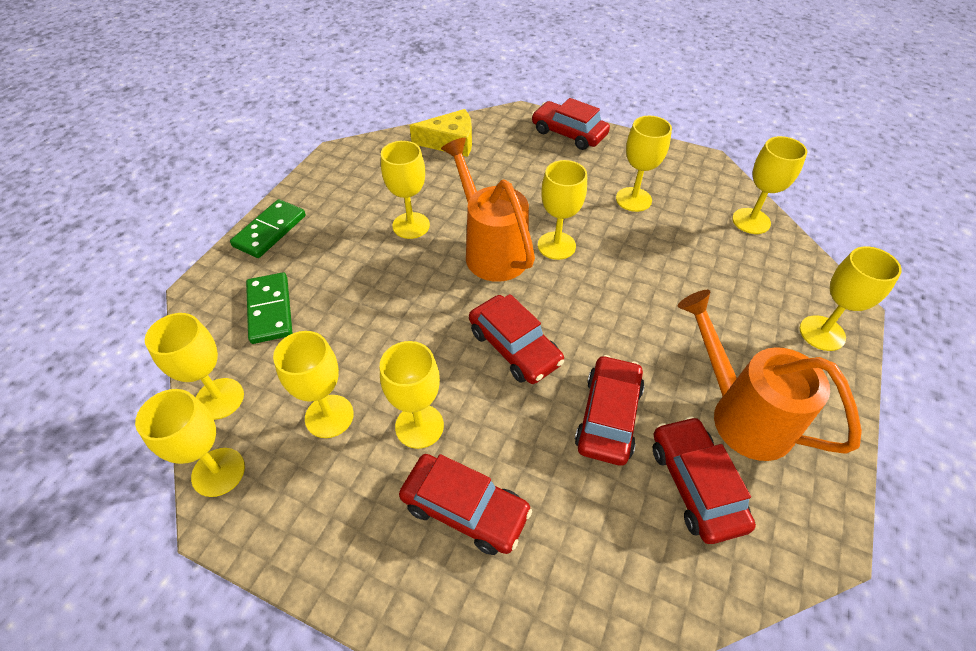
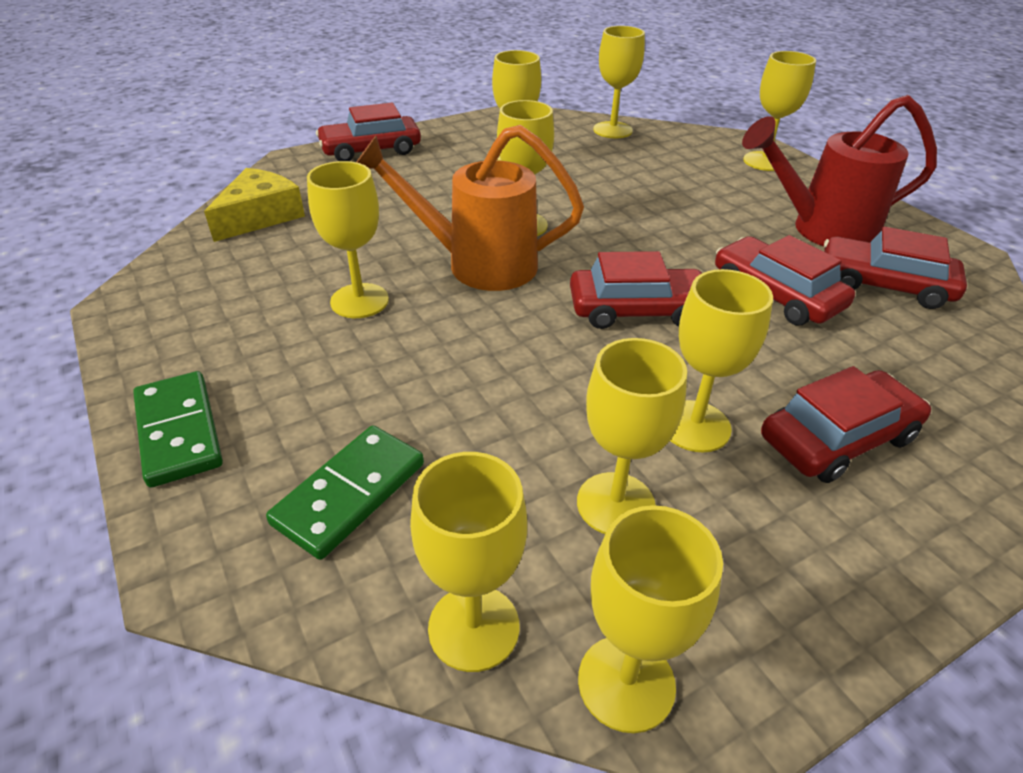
camera: 55 degrees left, 10 degrees down
(270, 310) = (349, 493): green domino -> green domino turned 75 degrees counterclockwise
(741, 414) = (822, 230): orange watering can -> red watering can

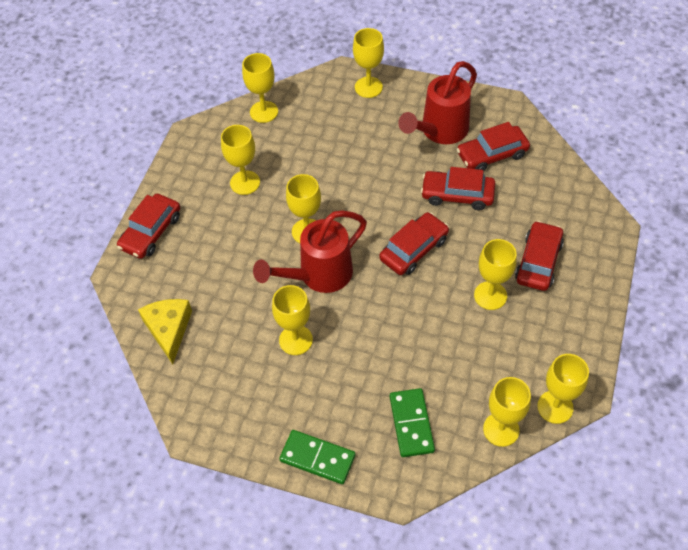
camera: 40 degrees left, 15 degrees up
(478, 264) = (318, 275): orange watering can -> red watering can
(615, 504) = (496, 351): yellow goblet -> none

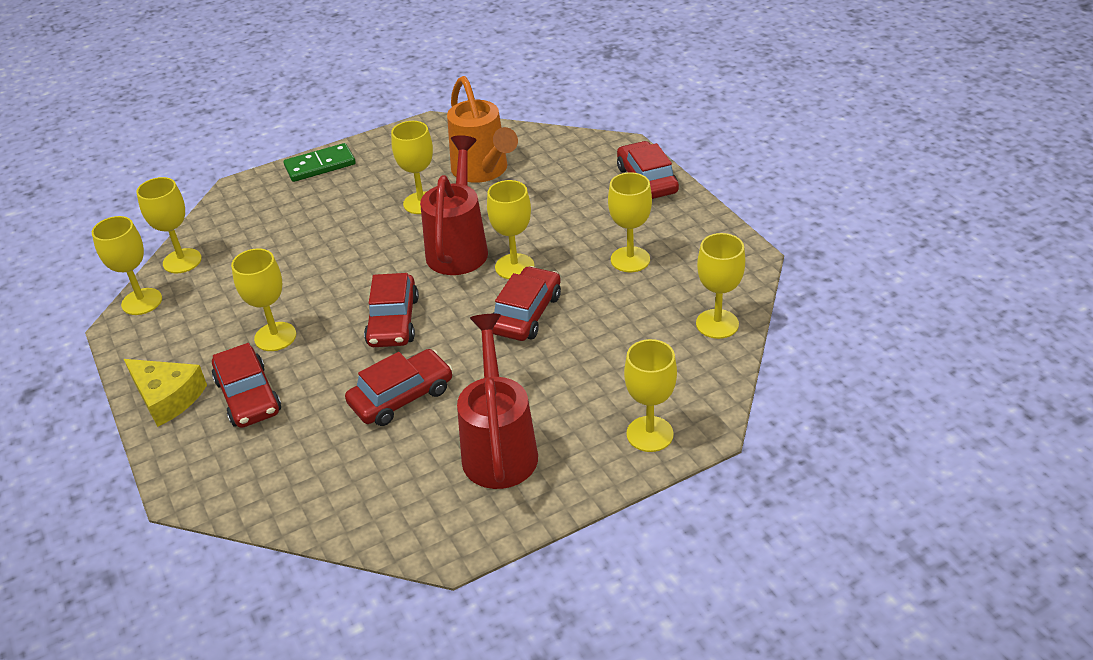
camera: 135 degrees right, 15 degrees down
(168, 329) = (531, 148): yellow cheese -> yellow cheese (167, 397)
(224, 335) = (483, 171): none -> orange watering can
(411, 424) = (265, 220): green domino -> none
(492, 154) = (406, 467): red car -> red car (526, 314)

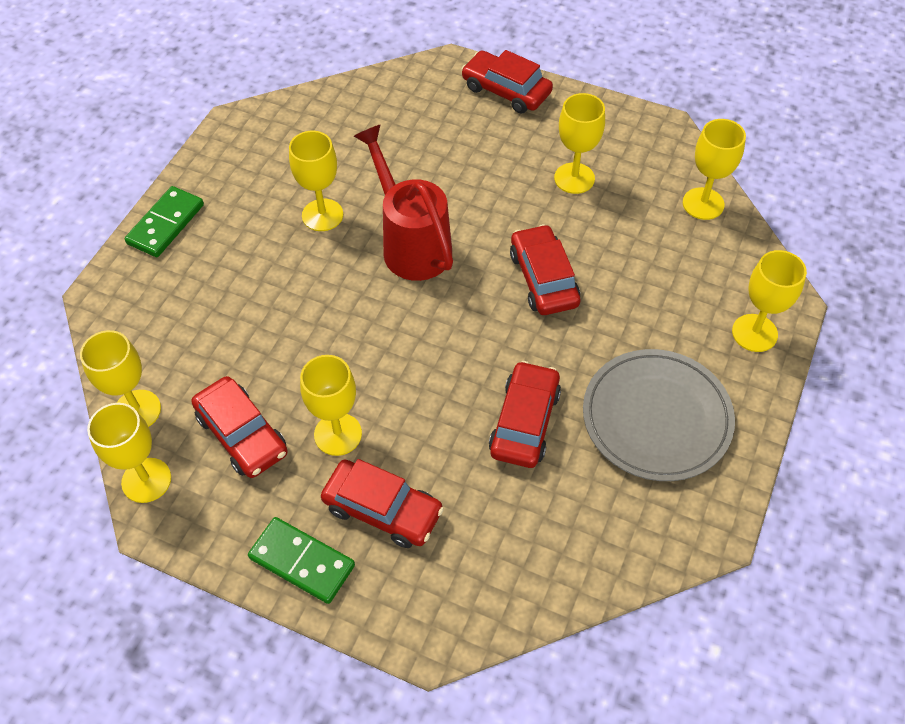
camera: 40 degrees left, 15 degrees up
(167, 397) = (302, 562): yellow cheese -> green domino
(393, 321) = (433, 353): red car -> red car (242, 434)
(483, 171) = (345, 151): orange watering can -> none
(499, 448) = (656, 418): red watering can -> grey plate
(514, 267) = (483, 237): yellow goblet -> none

